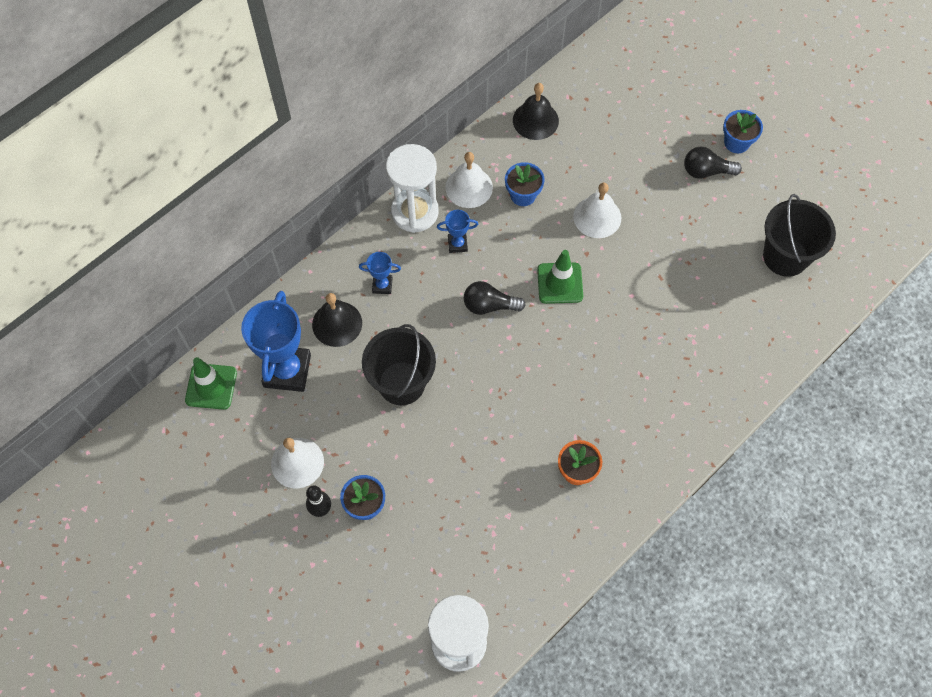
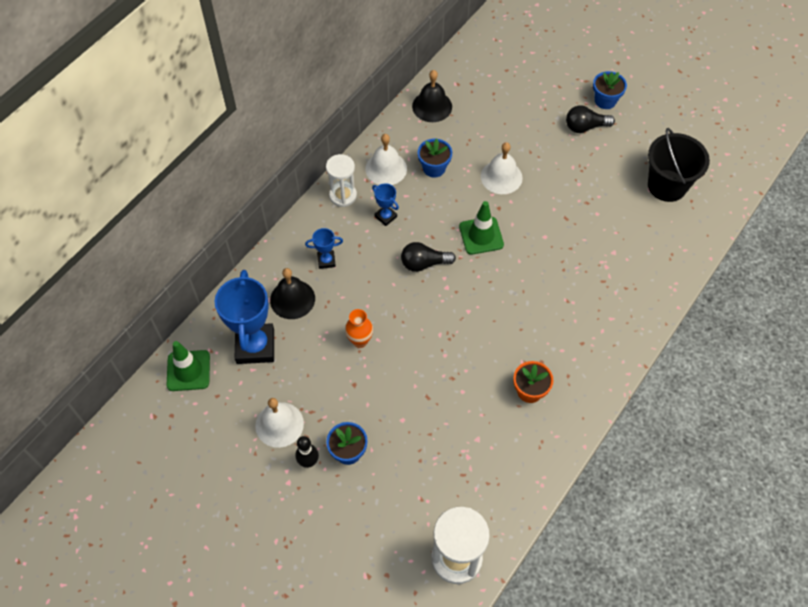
camera: 10 degrees left, 5 degrees down
(401, 383) = (360, 341): black bucket -> orange vase
(414, 212) = (343, 195): white hourglass -> white hourglass, size x0.66
(457, 244) = (385, 217): blue trophy -> blue trophy turned 60 degrees clockwise

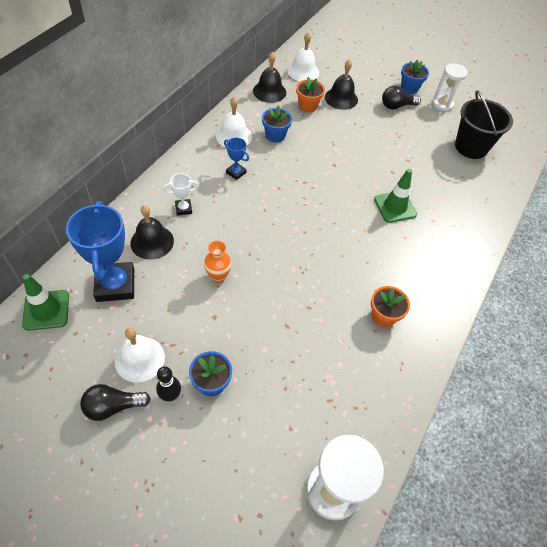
camera: 10 degrees left, 5 degrees down
(326, 261) = (183, 209): blue trophy -> white trophy
(343, 195) = (197, 157): white hourglass -> white hourglass (442, 104)
(424, 263) = (273, 209): black light bulb -> black light bulb (113, 406)
(476, 127) = (308, 106): none -> orange flower pot
(481, 236) = (321, 186): green traffic cone -> green traffic cone (395, 207)
(501, 177) = (333, 141): white bell -> white bell (303, 71)
(518, 116) = (341, 98): none -> black bell

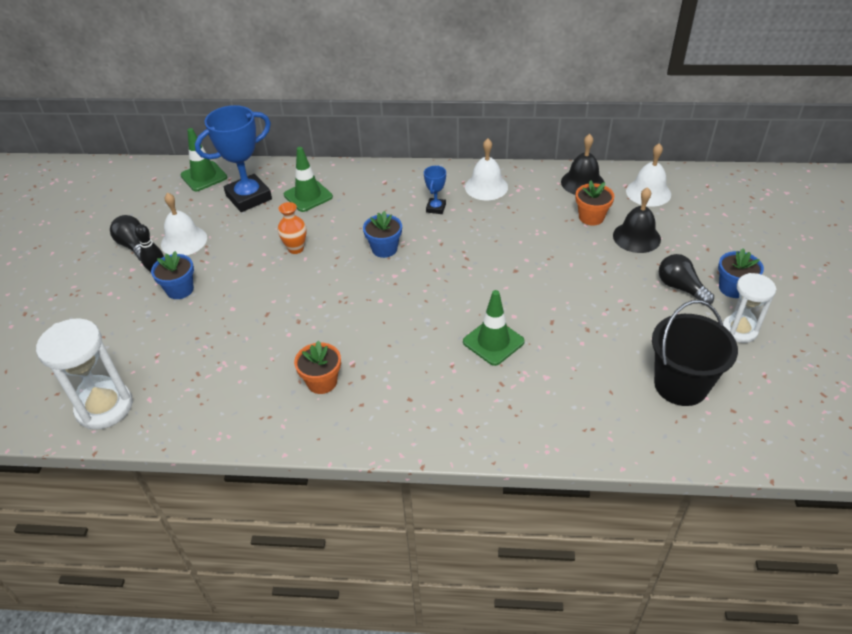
camera: 70 degrees right, 10 degrees down
(152, 242) = (308, 196): black bell -> green traffic cone
(183, 209) = (360, 196): white trophy -> none
(275, 135) = (516, 212): blue flower pot -> blue flower pot (384, 249)

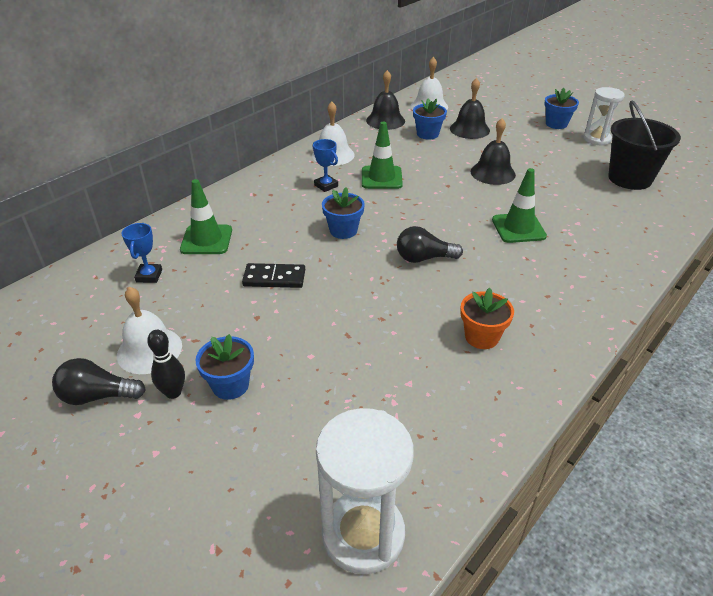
camera: 55 degrees left, 5 degrees down
(204, 176) = (60, 292): green traffic cone -> green traffic cone (381, 178)
(249, 197) = (149, 276): blue trophy -> blue trophy, size x0.47
(296, 248) = (274, 278): orange vase -> black domino
(571, 287) = (493, 173): none -> black bell
(591, 217) = (427, 134): orange flower pot -> blue flower pot
(680, 288) = (537, 138): black light bulb -> black light bulb (424, 258)

